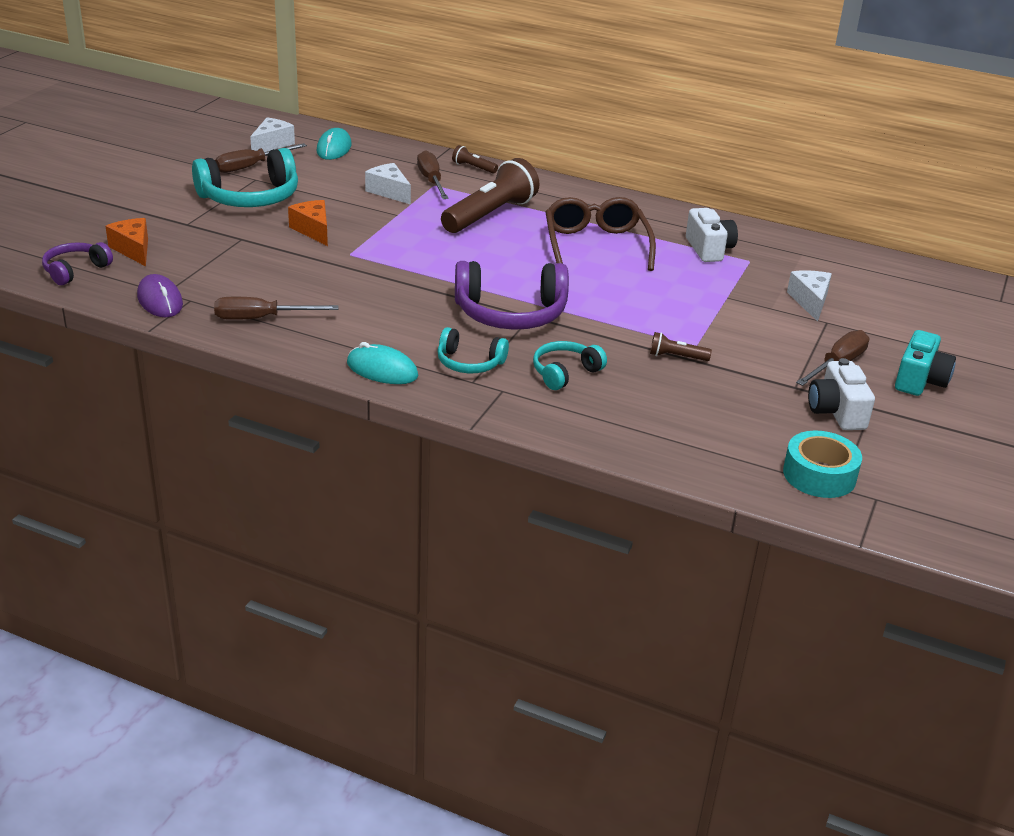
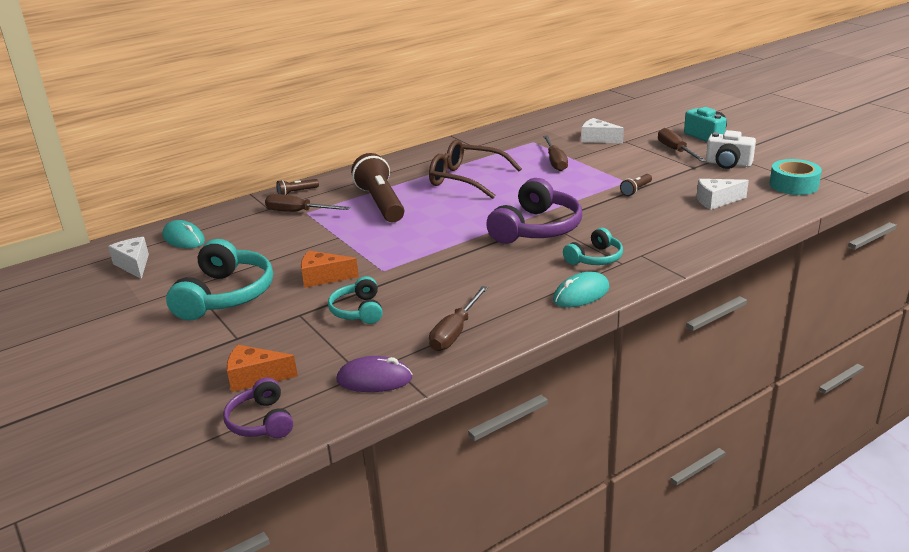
camera: 55 degrees left, 5 degrees down
(251, 166) = (164, 283): brown screwdriver -> brown screwdriver (555, 162)
(389, 192) = (295, 232): white cheese -> white cheese (716, 201)
(565, 373) = (632, 228): turquoise headphones -> turquoise headphones (358, 311)
(709, 249) = (507, 148): white camera -> none

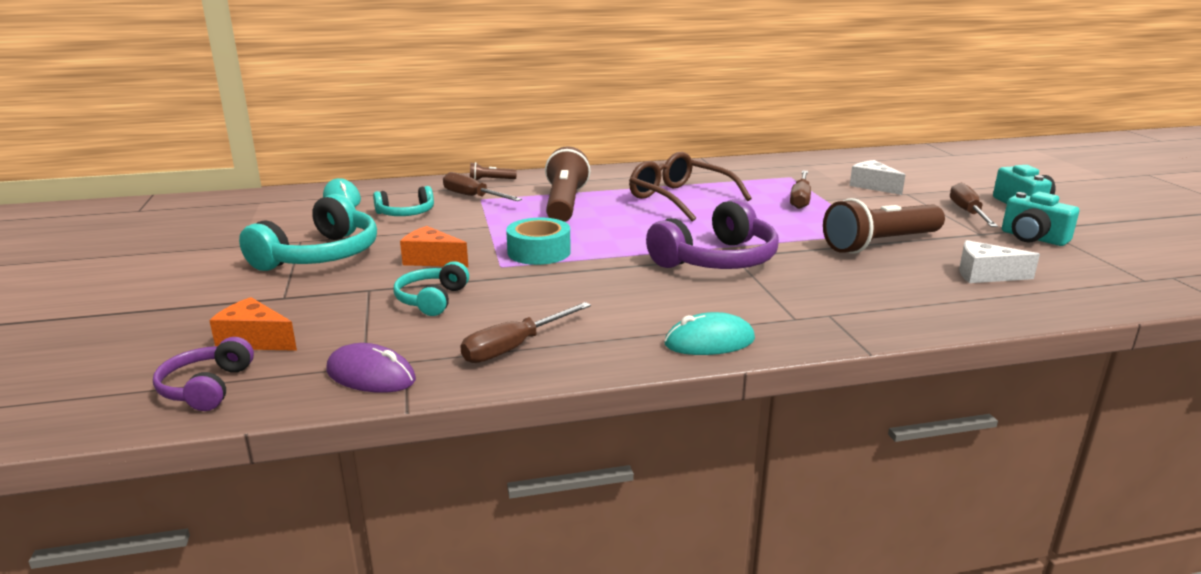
camera: 20 degrees right, 5 degrees down
(134, 265) = (272, 212): white cheese -> none
(595, 258) = (763, 306): turquoise headphones -> turquoise headphones (406, 213)
(636, 190) = (880, 244): brown flashlight -> brown flashlight, size x2.29
(728, 164) = (1033, 238): white camera -> turquoise camera
(793, 185) = (1118, 278): turquoise tape -> turquoise tape (539, 252)

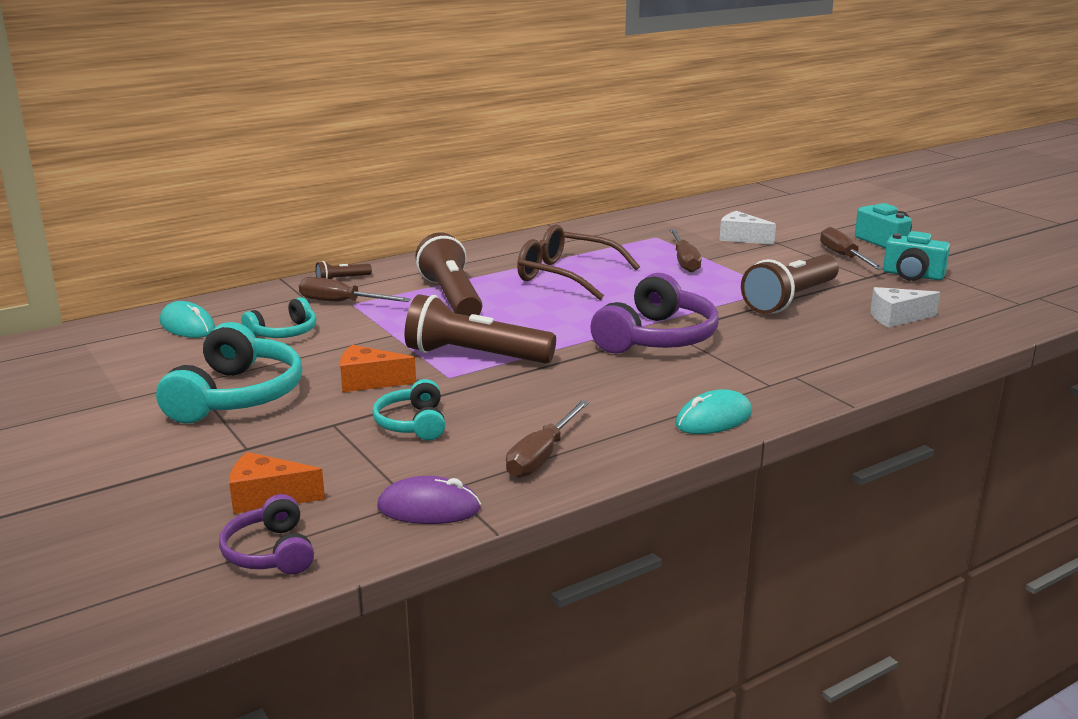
camera: 20 degrees left, 0 degrees up
(539, 252) = (474, 356): turquoise tape -> brown flashlight

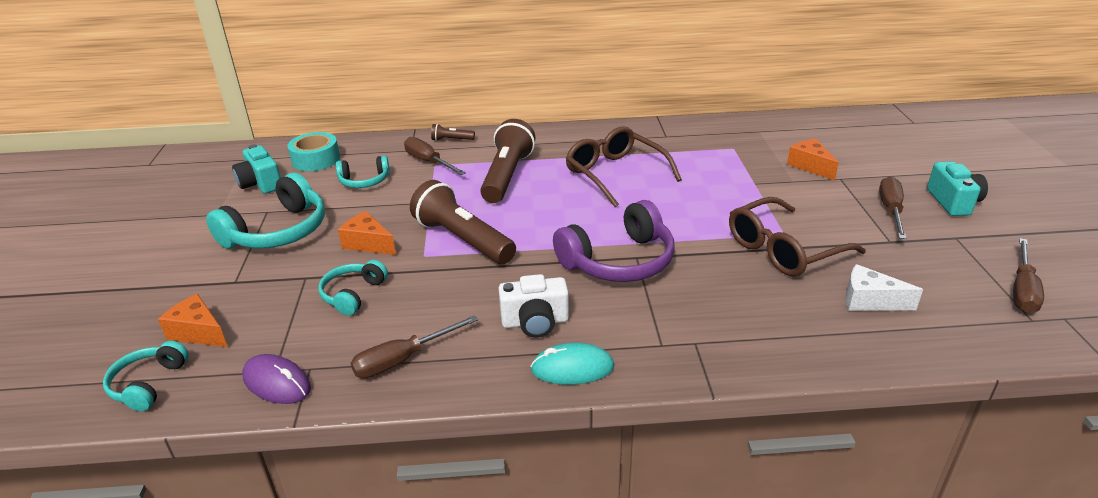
camera: 30 degrees right, 10 degrees up
(187, 326) = (316, 159): turquoise mouse -> turquoise tape
(270, 552) = (148, 384): purple headphones -> turquoise headphones
(636, 397) = (535, 322): none -> white camera
(684, 261) = (730, 181): brown screwdriver -> brown screwdriver (1022, 290)
(741, 238) = (810, 166): white cheese -> orange cheese
(790, 299) = (783, 249): brown flashlight -> brown glasses
(912, 275) = (942, 251): turquoise camera -> turquoise camera (261, 183)

